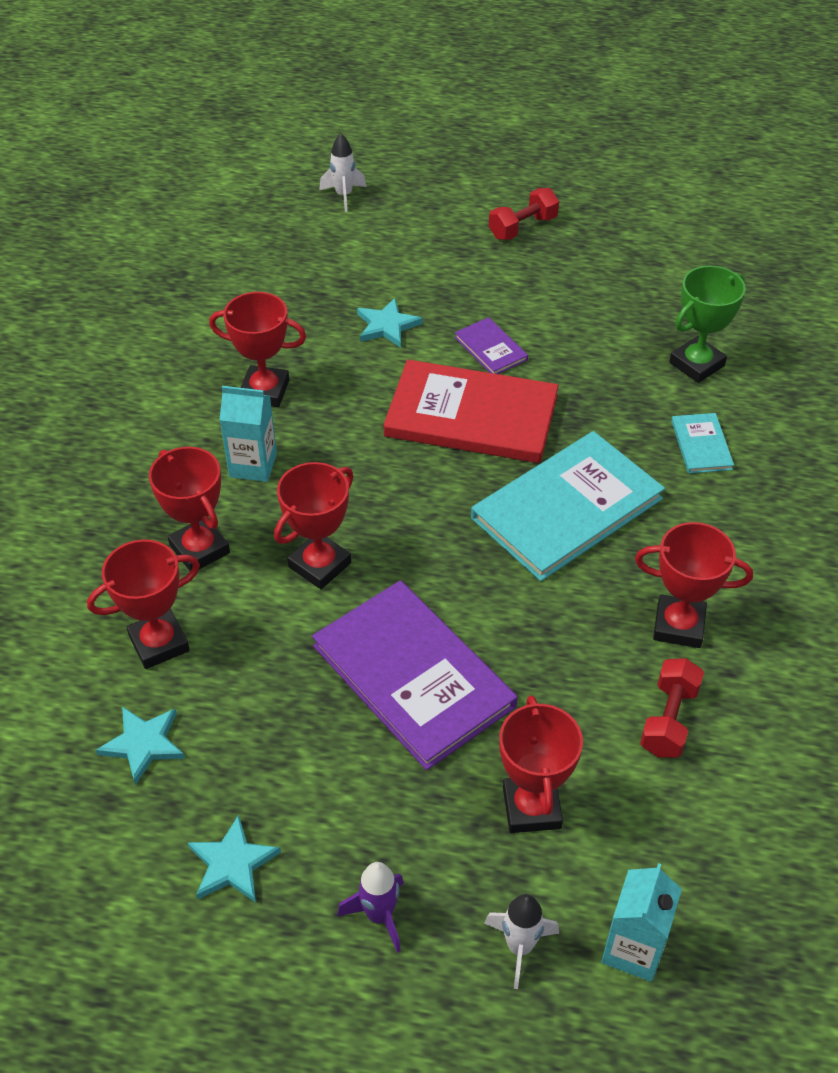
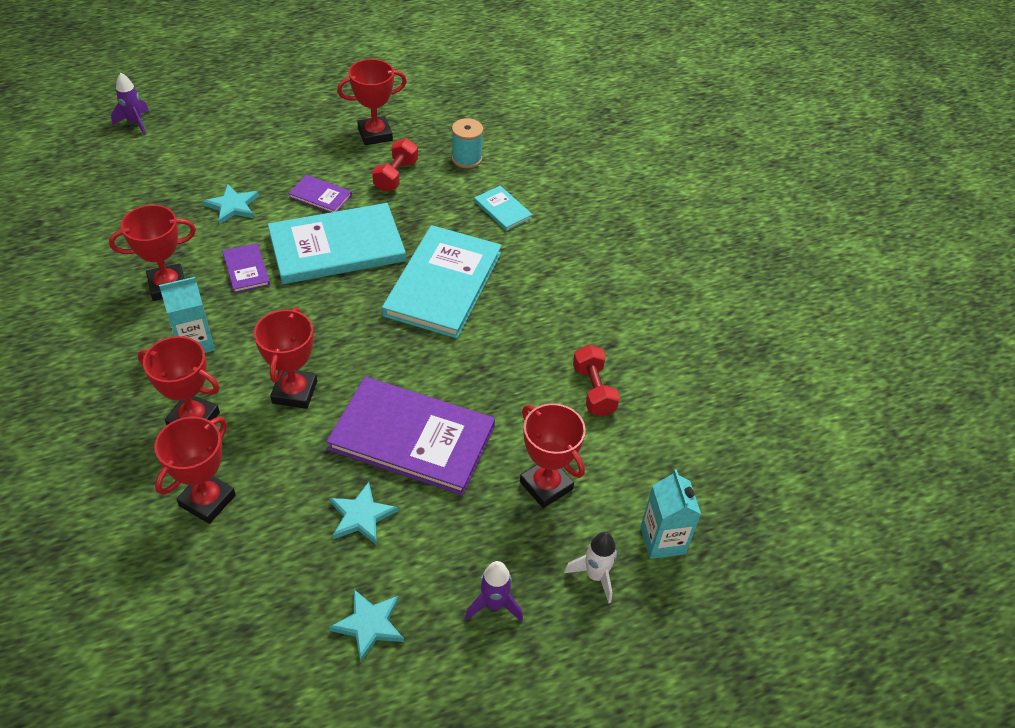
camera: 35 degrees left, 0 degrees up
(143, 744) = (245, 577): turquoise star -> turquoise star (361, 516)
(344, 196) = (135, 123): white rocket -> purple rocket
(356, 404) = (246, 269): none -> purple book
(471, 416) = (337, 247): red book -> turquoise book
(522, 227) = (288, 105): red dumbbell -> red dumbbell (396, 176)
(678, 625) = (562, 329): red trophy -> red trophy (375, 134)
(697, 364) = (466, 159): green trophy -> turquoise spool

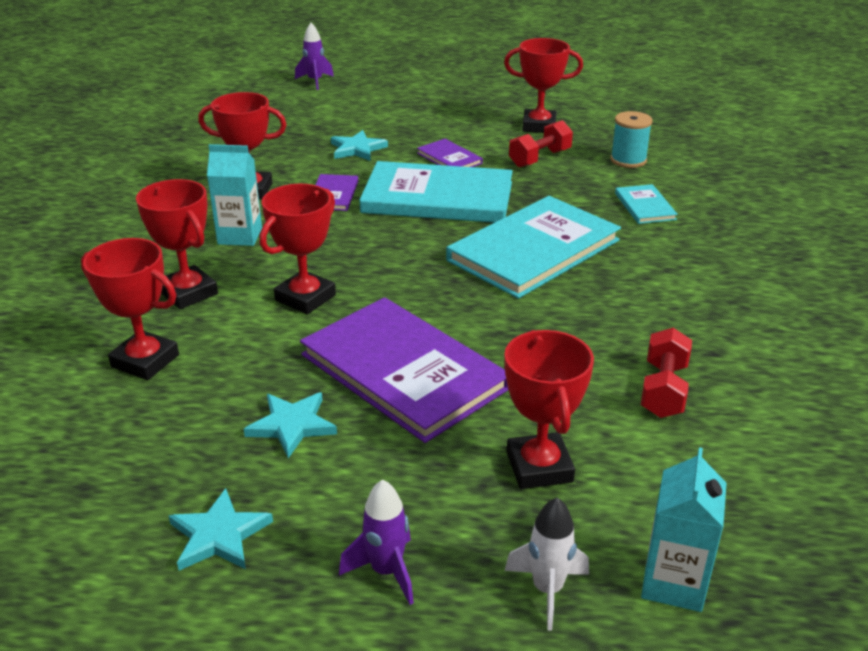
camera: 30 degrees right, 15 degrees down
(207, 500) = (145, 361): red trophy -> red trophy turned 60 degrees clockwise

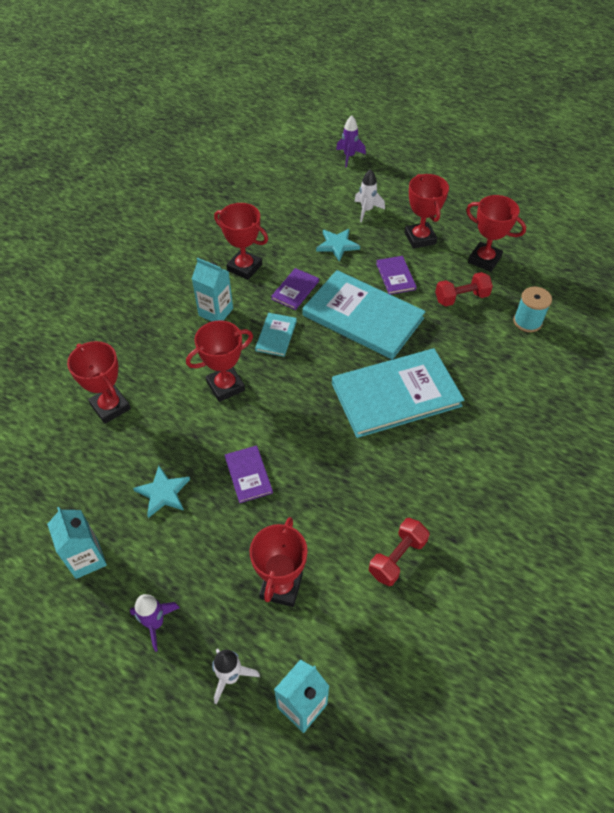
camera: 25 degrees right, 20 degrees up
(188, 293) = (160, 355): red trophy -> red trophy (420, 238)
(219, 535) = (86, 558): turquoise star -> turquoise carton
(370, 116) = (366, 210): none -> white rocket
(403, 371) = (248, 475): purple book -> purple book, size x0.45
(644, 206) = (505, 377): turquoise book -> turquoise book (276, 335)

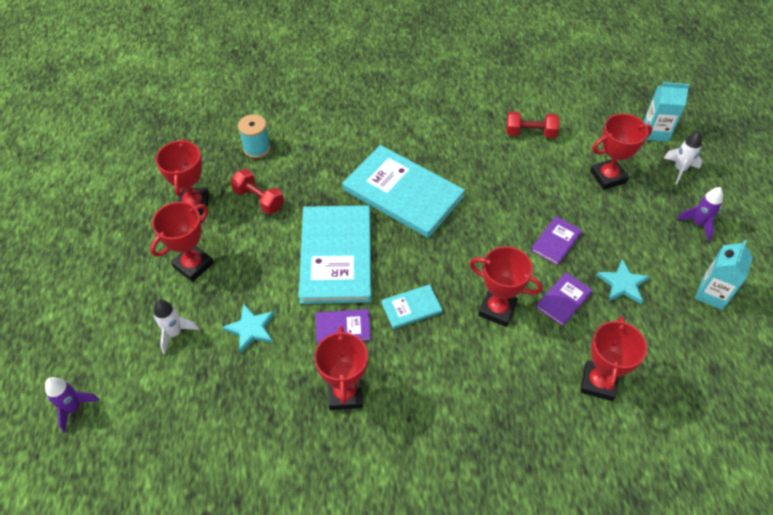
camera: 125 degrees left, 0 degrees up
(216, 312) = (425, 377): turquoise carton -> none
(395, 276) = (264, 258): purple book -> purple book (563, 300)

